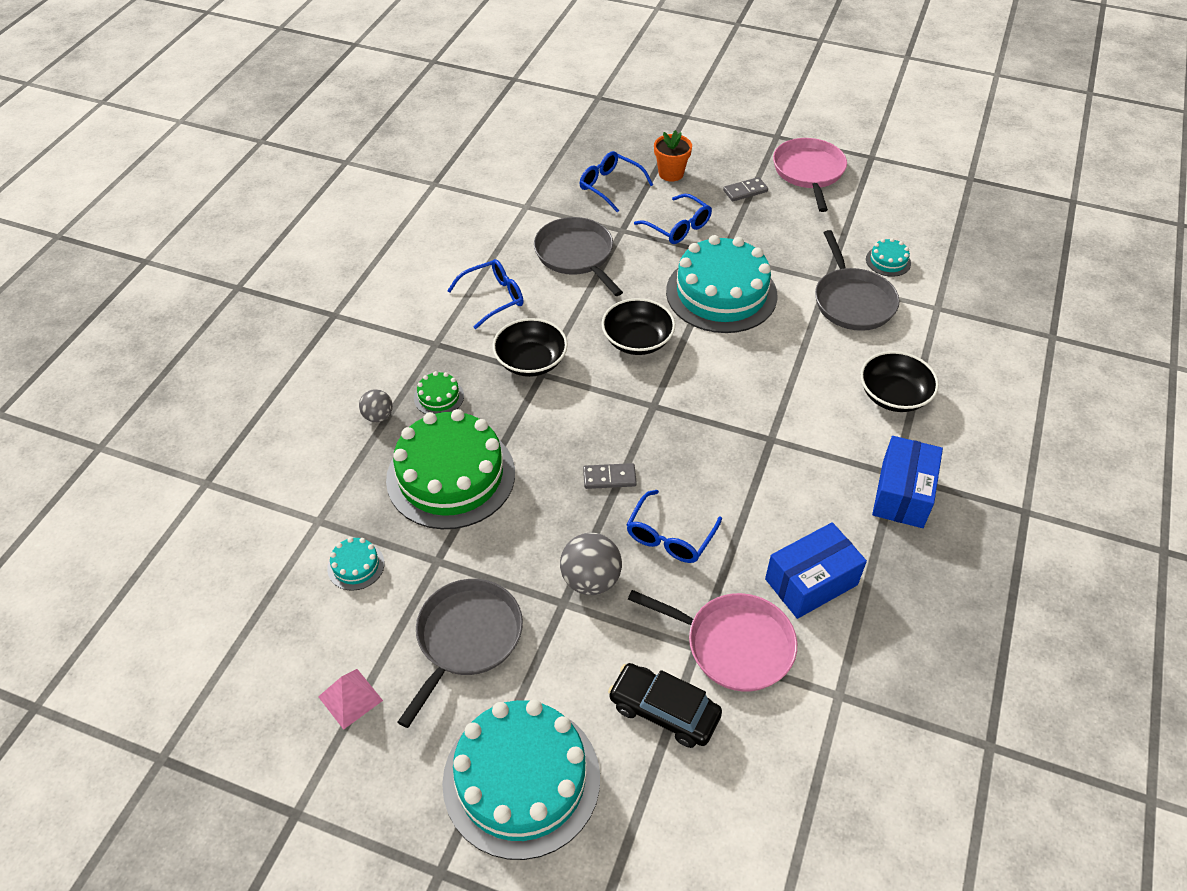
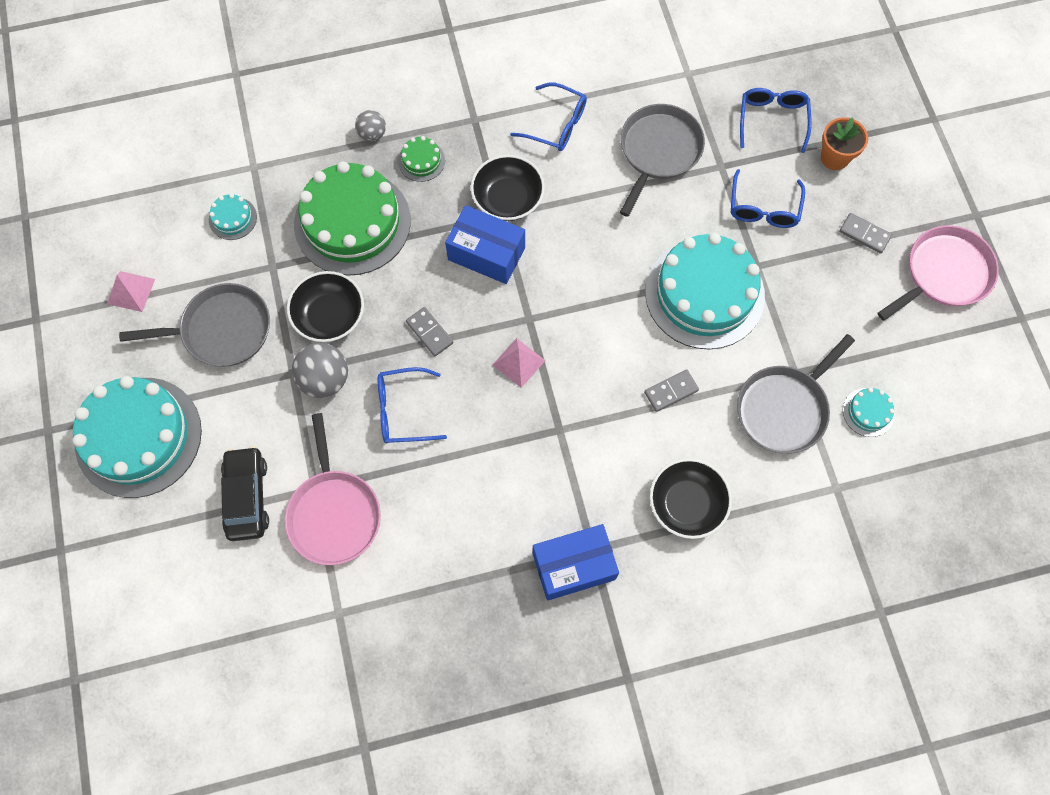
camera: 55 degrees right, 20 degrees up
(637, 340) = (593, 262): black bowl -> black bowl (329, 316)
(688, 433) = (518, 362): none -> pink pyramid
(789, 354) = (671, 391): none -> grey domino
(811, 582) = (430, 539): blue box -> blue box (486, 253)

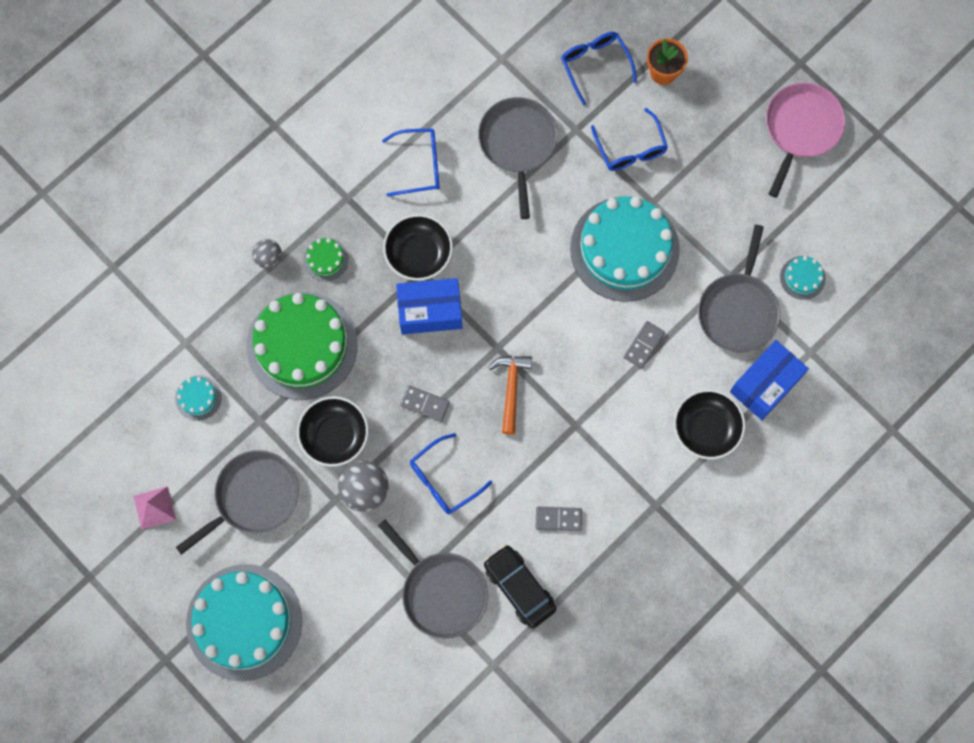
camera: 30 degrees left, 5 degrees up
(247, 497) = (364, 618): black car -> black car (519, 587)
(334, 514) = (441, 592): pink pan -> grey pan
(518, 362) = (511, 388): pink pyramid -> orange hammer
(573, 566) = (649, 526): blue box -> blue box (765, 384)
(864, 234) = (722, 128): grey domino -> grey domino (558, 519)

